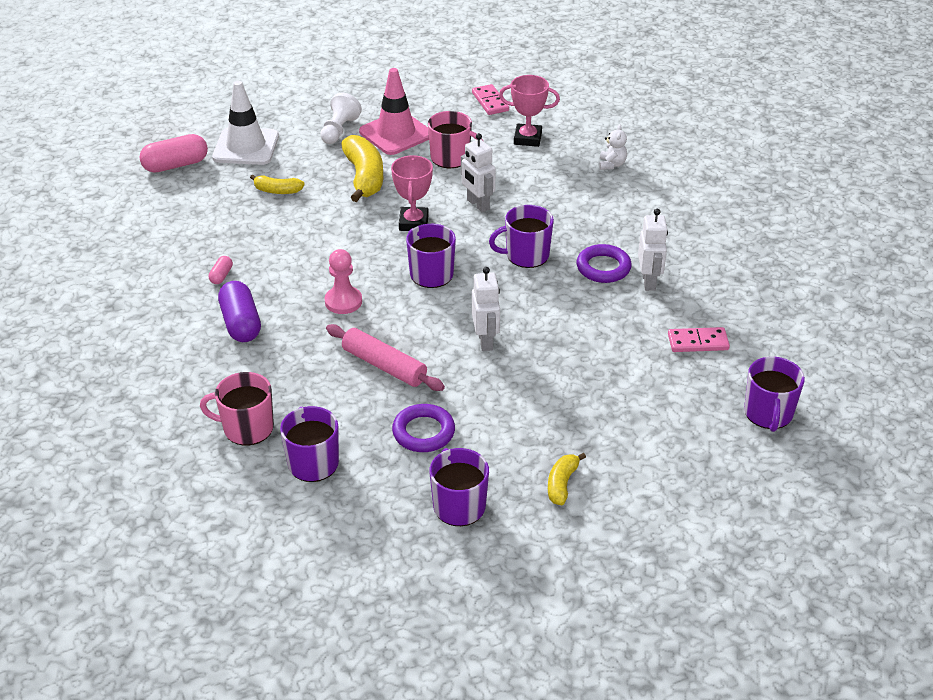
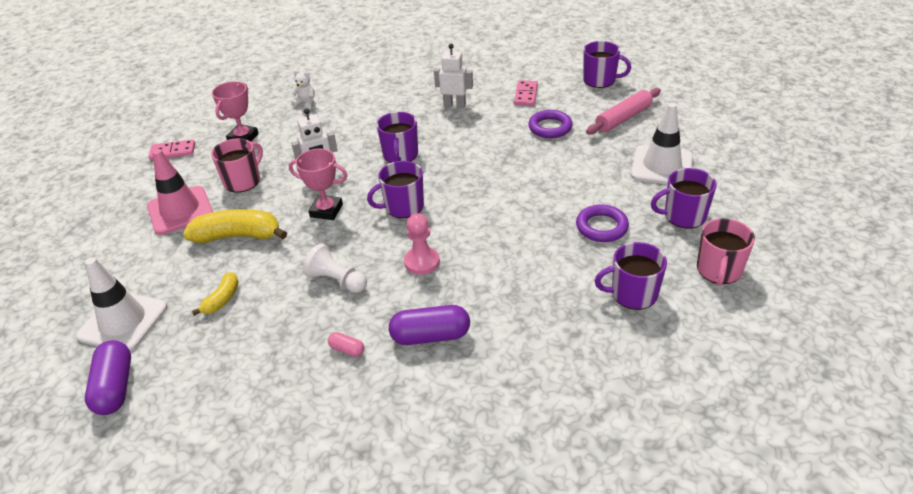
camera: 75 degrees left, 0 degrees up
(175, 165) = (115, 387): pink capsule -> purple capsule
(247, 428) = (584, 336): pink mug -> pink mug (719, 270)
(339, 130) = (145, 248): white pawn -> white pawn (337, 281)
(384, 366) = (516, 242): pink rolling pin -> pink rolling pin (623, 118)
(485, 341) = (499, 185): white robot -> none
(562, 484) = (661, 166): yellow banana -> white traffic cone
(603, 267) = (431, 122): purple ring -> purple ring (550, 127)

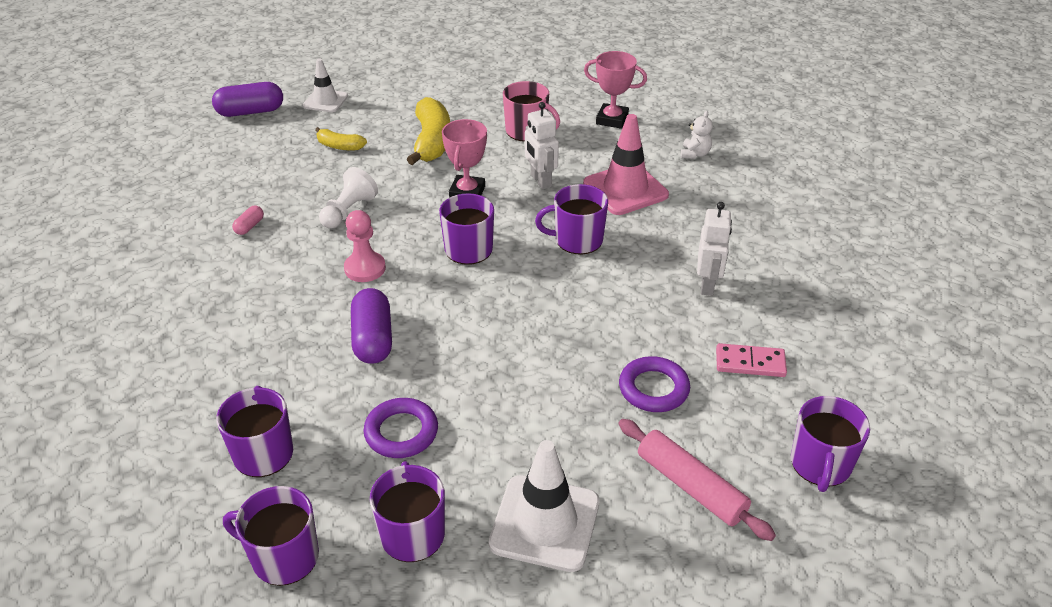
camera: 85 degrees right, 0 degrees up
(123, 322) = (325, 101): white traffic cone -> white traffic cone, size x0.62
(173, 151) = (583, 80): pink domino -> none
(180, 210) = (478, 102): pink traffic cone -> pink traffic cone (625, 189)
(430, 336) = (249, 280): purple capsule -> purple capsule (373, 339)
(719, 270) = (283, 557): pink mug -> purple mug

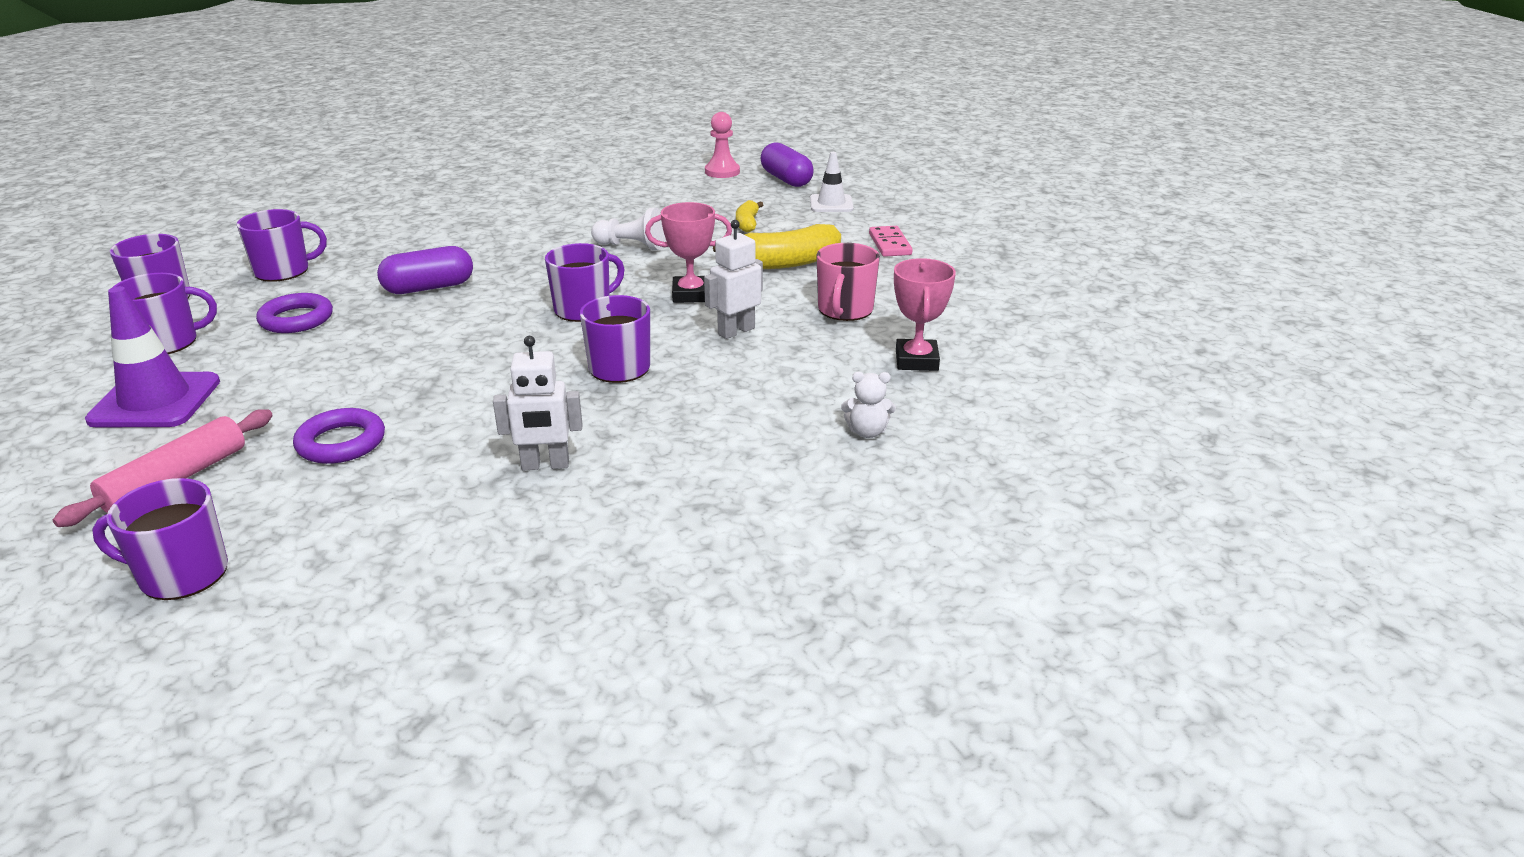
camera: 75 degrees right, 10 degrees down
(249, 226) = (592, 213): pink capsule -> none
(365, 268) = (538, 268): pink pawn -> pink pawn (722, 172)
(545, 523) = (155, 401): white traffic cone -> purple traffic cone
(625, 189) = (744, 387): pink traffic cone -> none
(750, 363) = (383, 508): pink domino -> pink domino (889, 244)

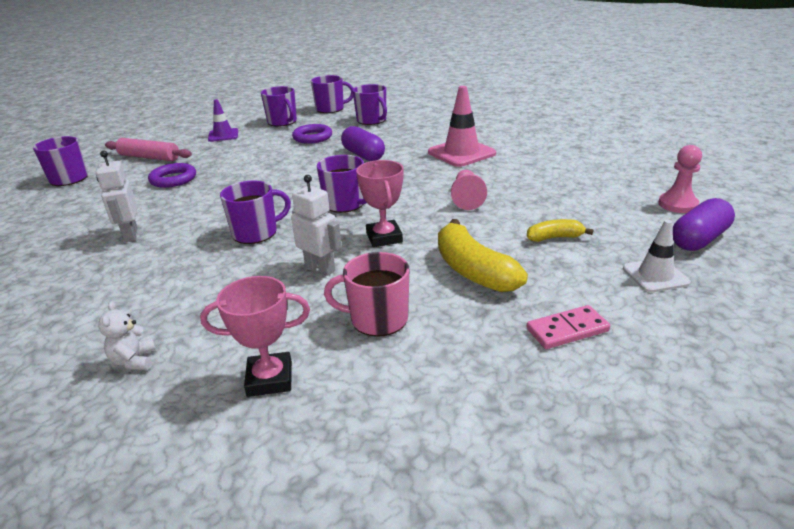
camera: 80 degrees right, 0 degrees up
(155, 401) = (223, 135): purple traffic cone -> purple traffic cone, size x0.62
(498, 232) = (461, 153): none -> pink traffic cone
(631, 246) = (467, 198): white pawn -> pink pawn

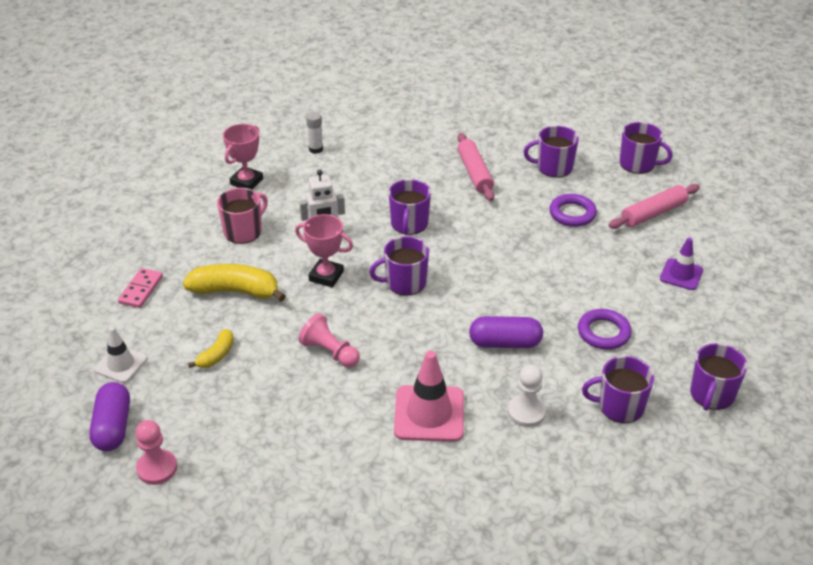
camera: 125 degrees right, 10 degrees up
(130, 235) = (474, 173): white robot -> pink rolling pin
(134, 361) = (316, 149): white teddy bear -> white glue stick
(282, 122) = (690, 332): purple mug -> purple mug (553, 167)
(414, 135) = (526, 412): none -> white pawn

